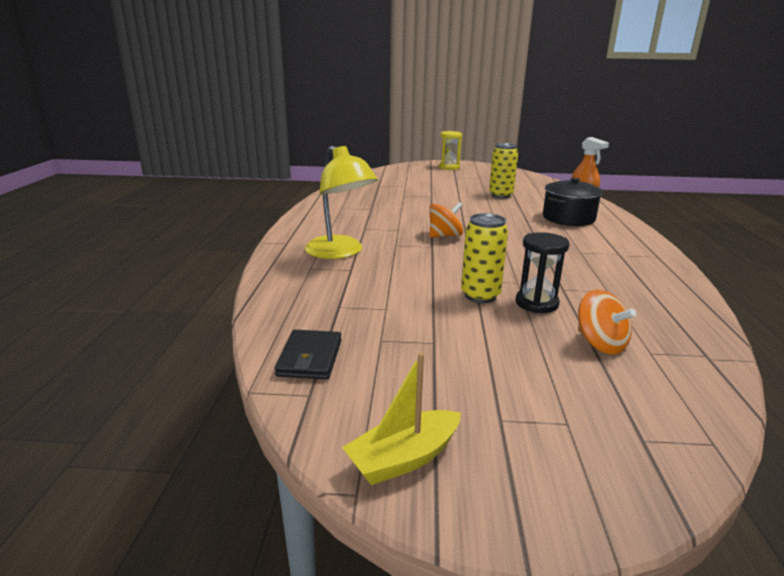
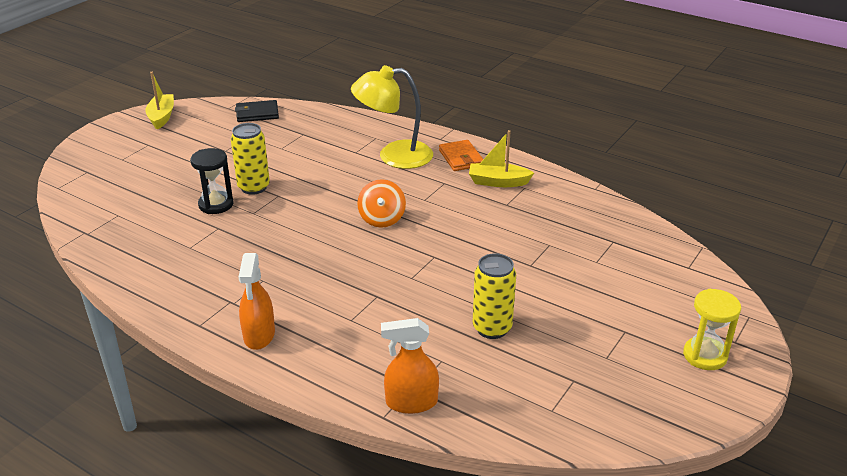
camera: 120 degrees right, 10 degrees up
(310, 358) = (257, 114): black wallet -> black wallet turned 45 degrees counterclockwise
(316, 230) = (461, 158): none -> orange wallet
(342, 215) = (498, 182): none -> yellow boat
(568, 218) = (352, 334): black pot -> none
(600, 344) = (149, 202): orange spinning top -> none
(623, 238) = (259, 335): none -> orange spray bottle

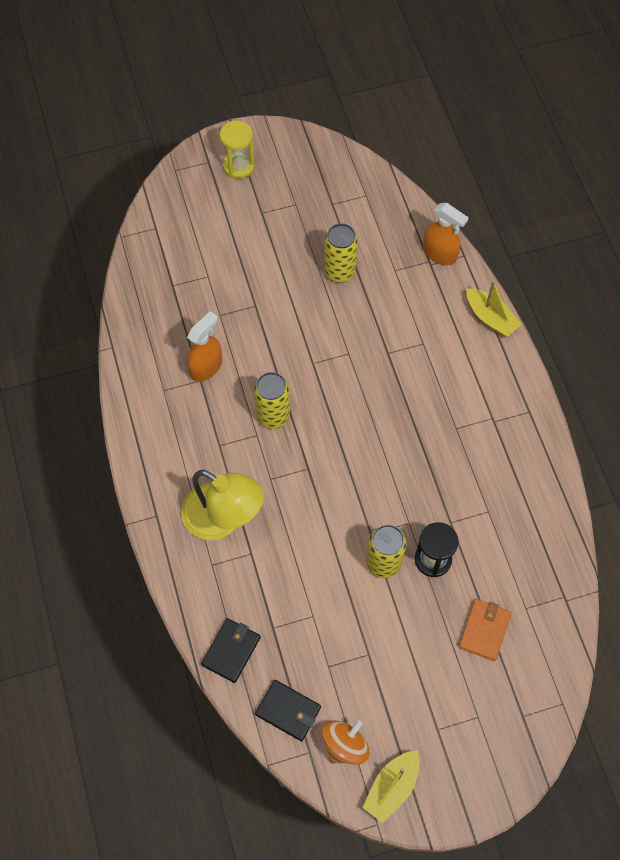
camera: 140 degrees left, 30 degrees up
(259, 335) = (494, 372): orange spray bottle -> orange spray bottle (206, 367)
(319, 117) = (231, 651): none -> black wallet
(382, 219) = (312, 435): orange spinning top -> orange spinning top (344, 745)
(425, 214) = (273, 416): none -> yellow can
(461, 158) = (170, 470): orange wallet -> orange wallet (484, 630)
(498, 182) = (176, 412): yellow boat -> yellow boat (490, 318)

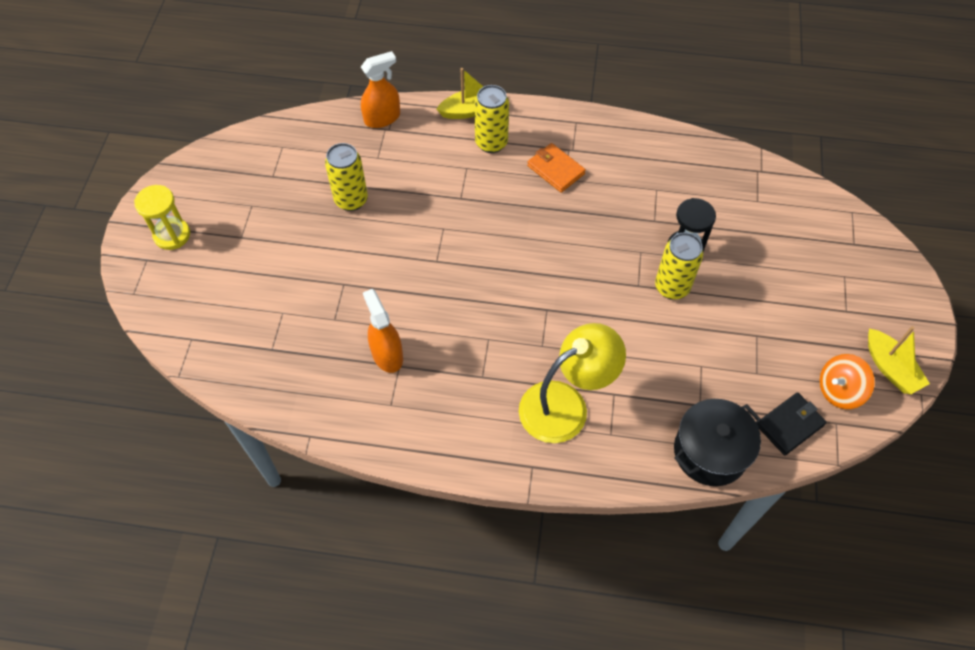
camera: 65 degrees left, 5 degrees down
(231, 651) = (710, 452): black wallet -> black pot
(273, 416) = (475, 316): yellow can -> yellow can (491, 143)
(344, 745) = (839, 390): orange spinning top -> orange spinning top turned 90 degrees counterclockwise
(484, 630) = (767, 238): orange wallet -> orange wallet (555, 169)

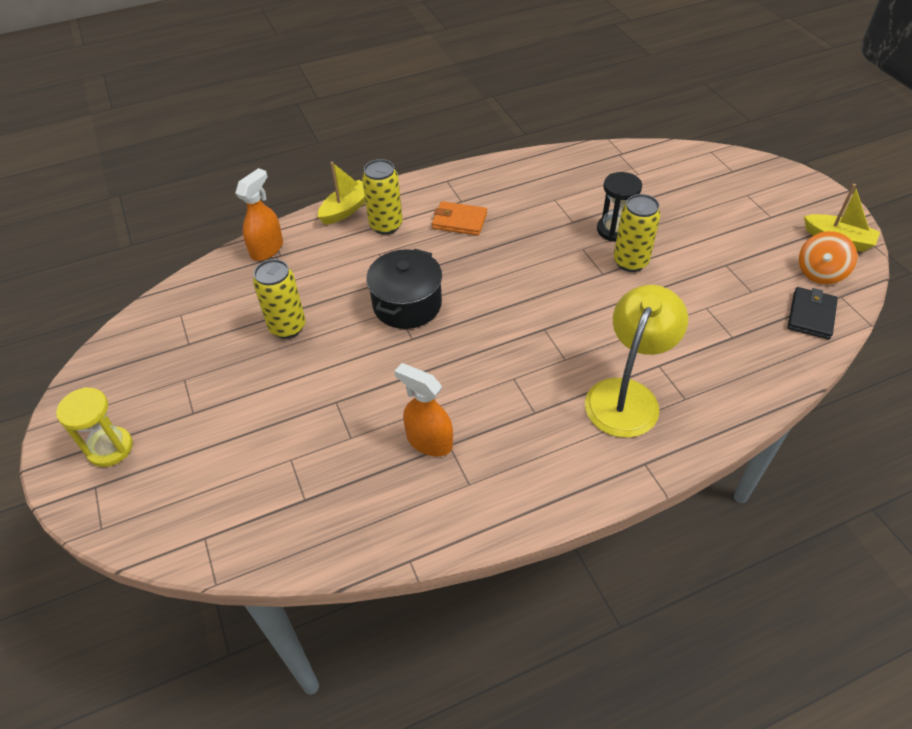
camera: 30 degrees left, 10 degrees down
(710, 452) = (774, 368): black pot -> black pot (407, 304)

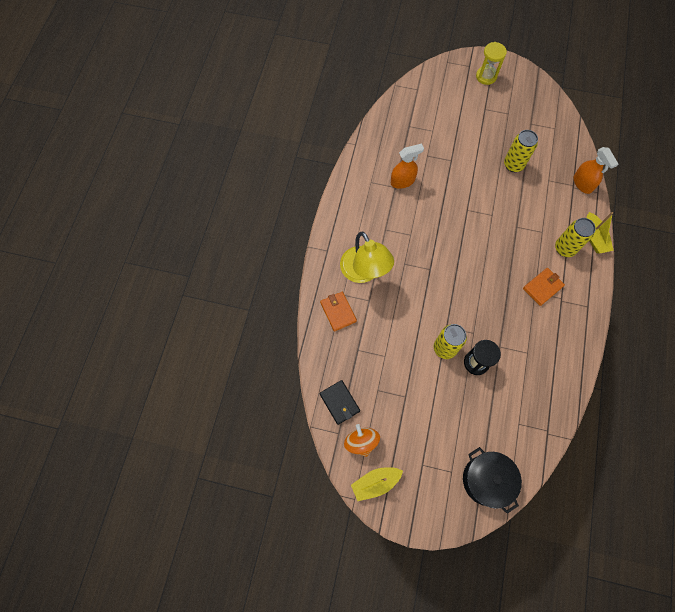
camera: 125 degrees right, 20 degrees up
(407, 304) = (492, 221): black pot -> black pot (486, 480)
(714, 388) = (338, 312): none -> orange wallet

